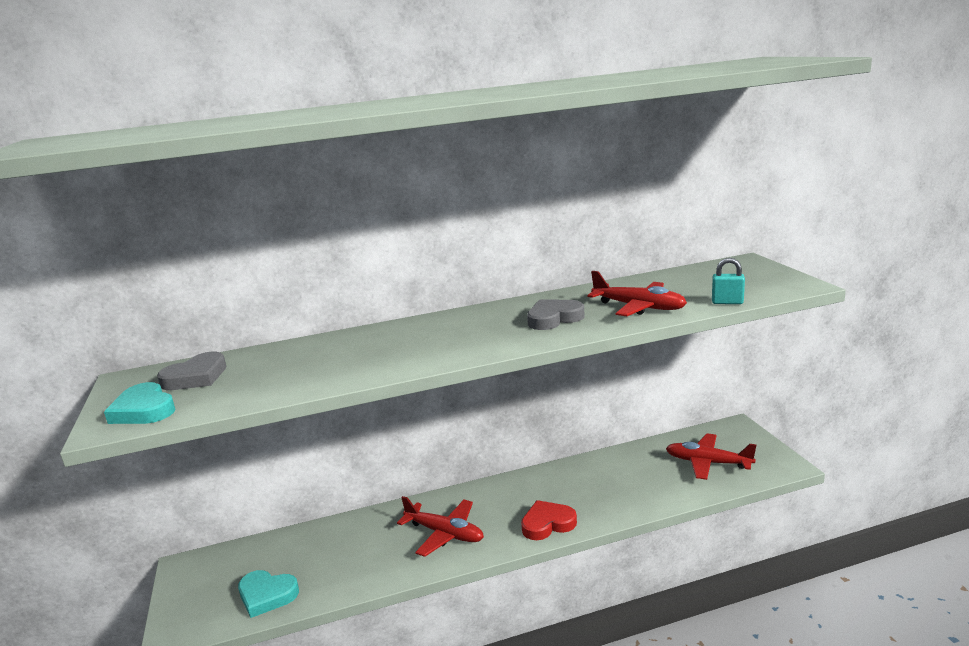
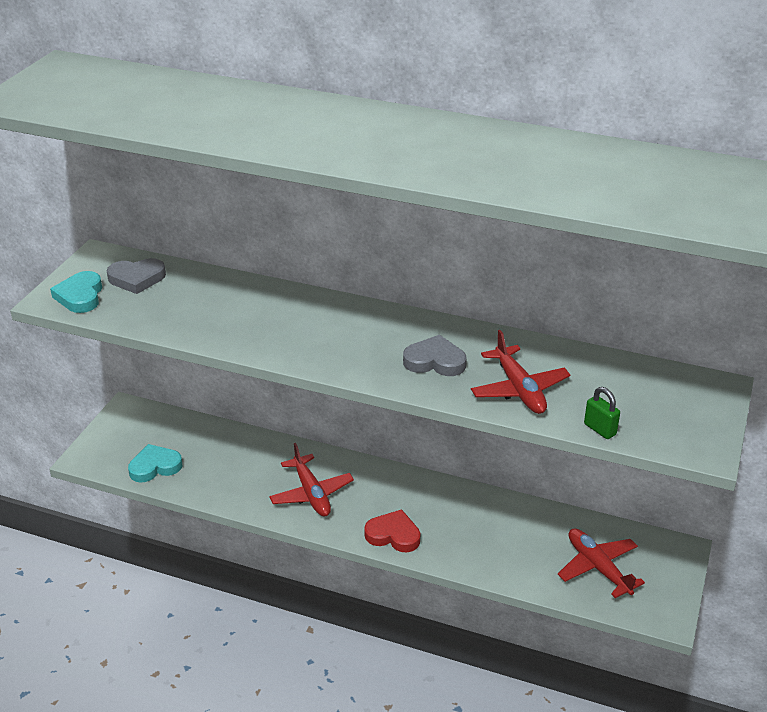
camera: 35 degrees right, 15 degrees up
(267, 595) = (155, 466): turquoise heart -> turquoise heart turned 105 degrees clockwise
(727, 302) = (600, 429): turquoise padlock -> green padlock

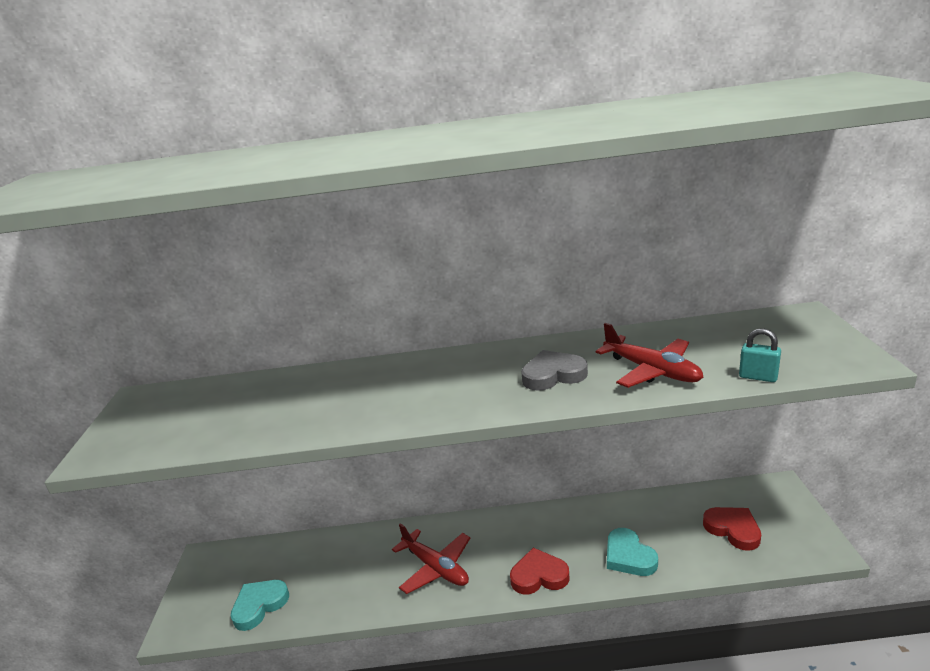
camera: 20 degrees left, 10 degrees down
(80, 296) = (131, 440): turquoise heart -> turquoise heart (629, 556)
(137, 279) = (192, 404): grey heart -> none
(598, 567) = (733, 529): red plane -> red heart
(600, 429) = (758, 377): green padlock -> turquoise padlock

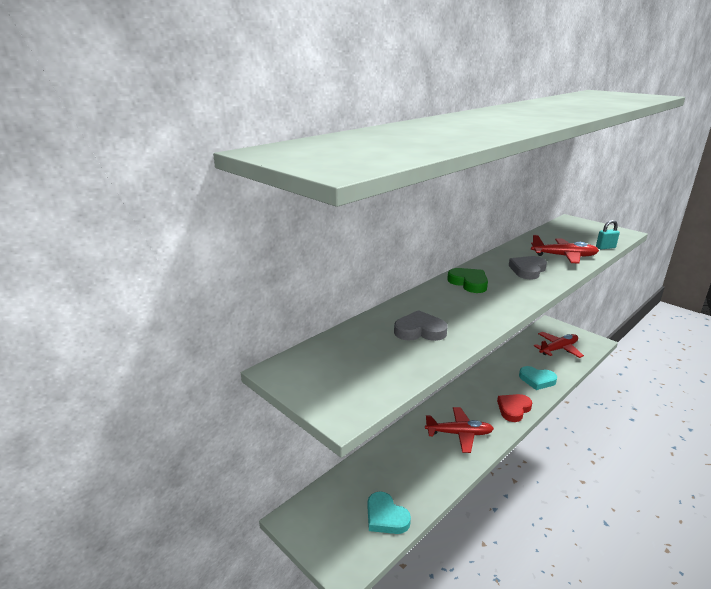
camera: 45 degrees left, 0 degrees up
(259, 605) = (385, 517): turquoise heart -> turquoise heart turned 45 degrees counterclockwise
(290, 405) = (420, 331): none -> grey heart
(447, 368) = (469, 283): none -> green heart
(733, 529) = (558, 349): red heart -> red plane

